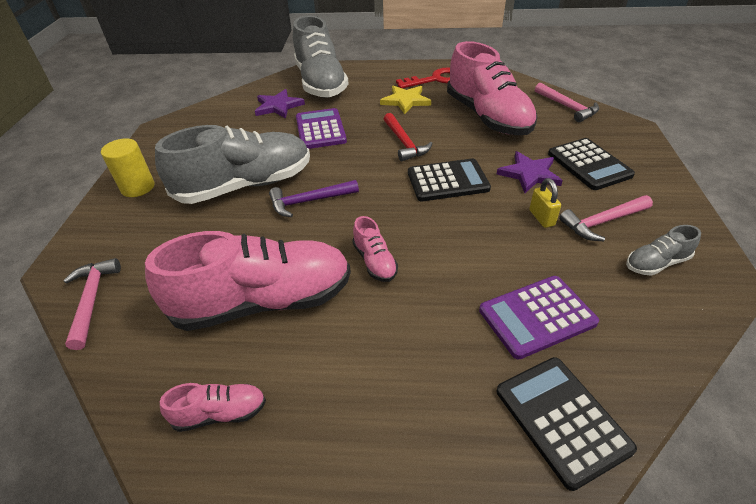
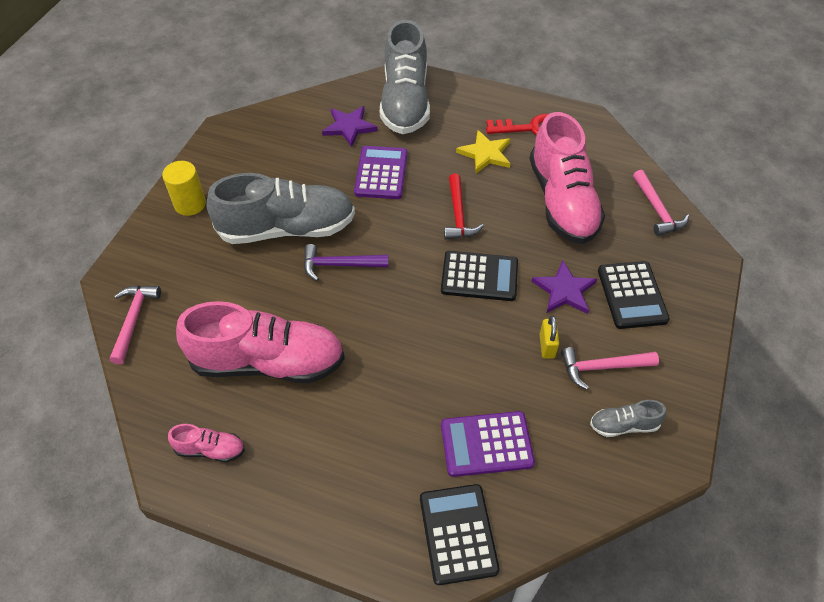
camera: 15 degrees right, 10 degrees up
(375, 261) = (374, 349): pink shoe -> none

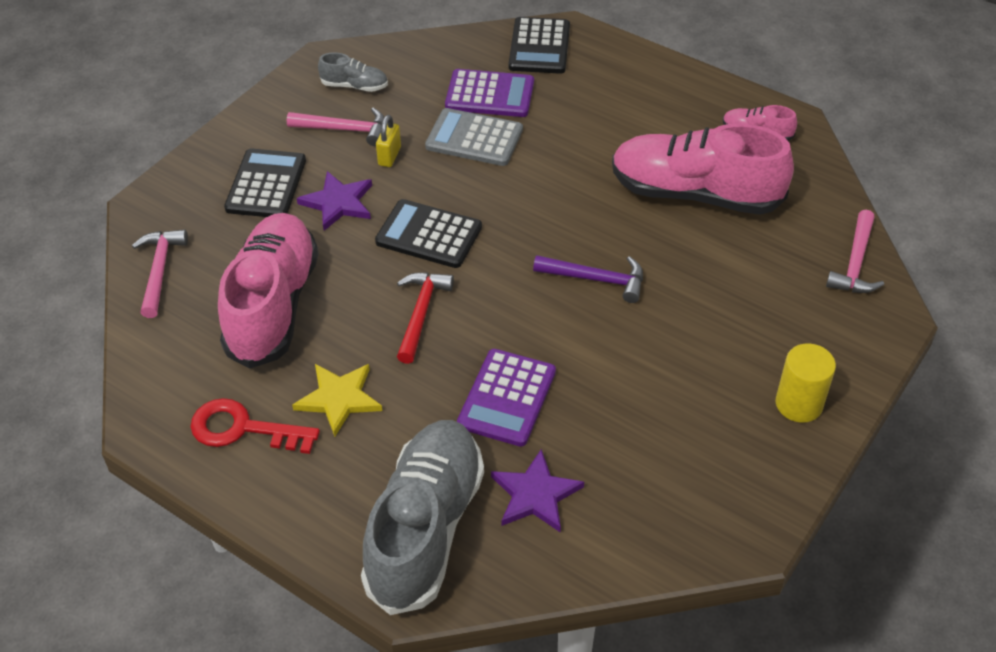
camera: 165 degrees left, 5 degrees down
(287, 229) = (659, 339): grey shoe -> none
(480, 383) = (474, 138): none -> grey calculator

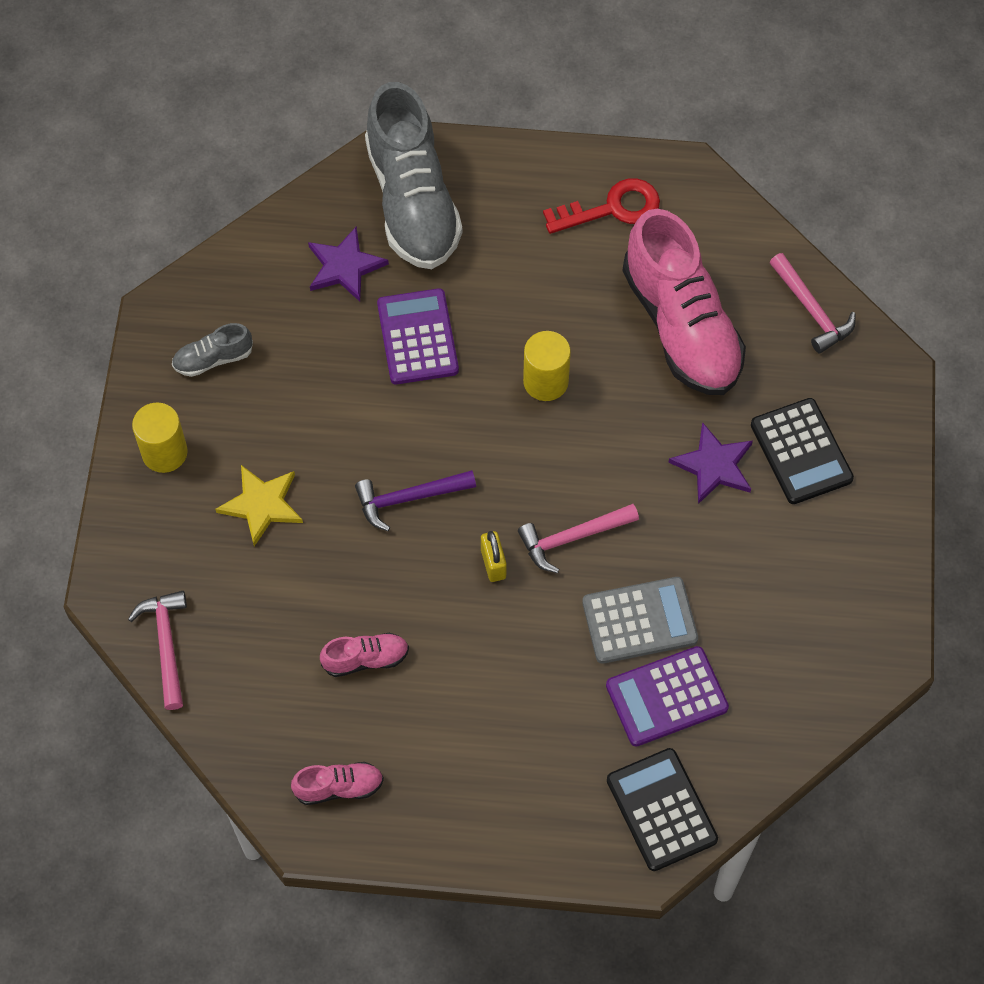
camera: 150 degrees right, 15 degrees up
(339, 399) = (556, 269): yellow star -> yellow star (261, 505)
(344, 129) = (783, 563): pink hammer -> pink hammer (572, 538)
(354, 86) = (822, 632): grey shoe -> grey shoe (213, 359)
(389, 156) = (709, 550): yellow padlock -> yellow padlock (493, 564)
(420, 314) = (545, 381): red hammer -> yellow cylinder
(429, 235) = (599, 471): black calculator -> none
(695, 194) = (365, 659): pink shoe -> pink shoe, size x0.43

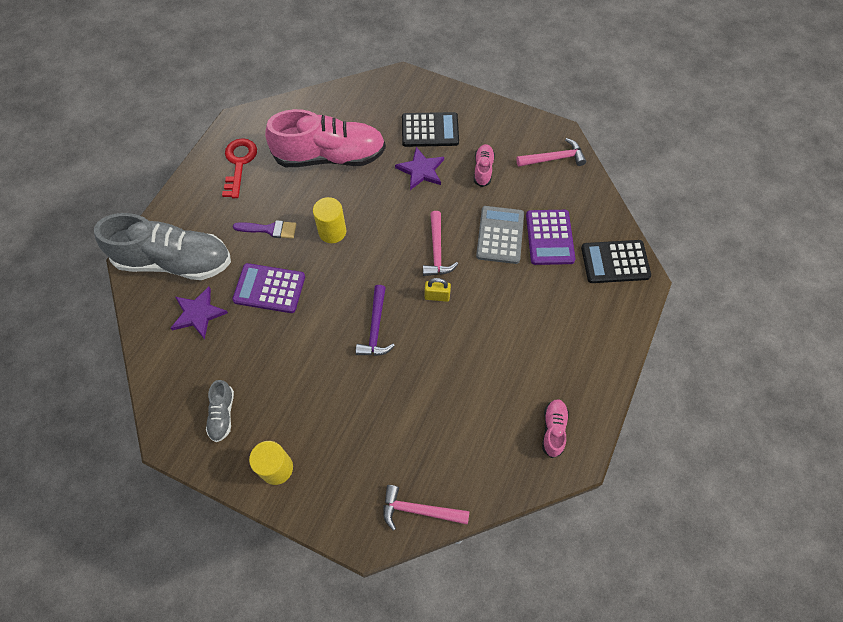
camera: 70 degrees left, 0 degrees up
(261, 505) = (343, 416): yellow star -> none
(365, 659) = (473, 387): pink shoe -> pink shoe (483, 169)
(514, 297) = (269, 229): none -> purple brush
(811, 310) = (350, 98): pink hammer -> pink hammer (554, 158)

